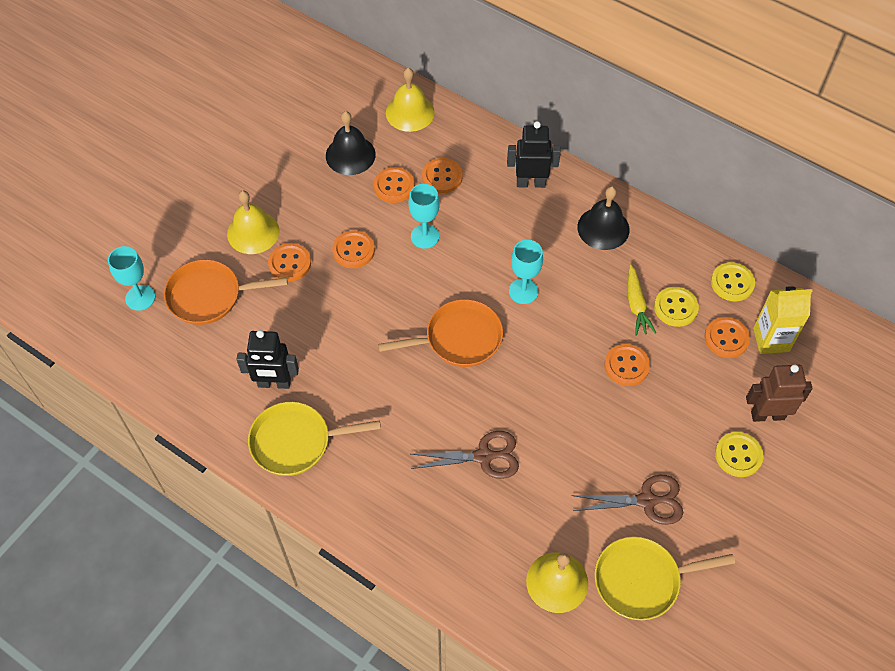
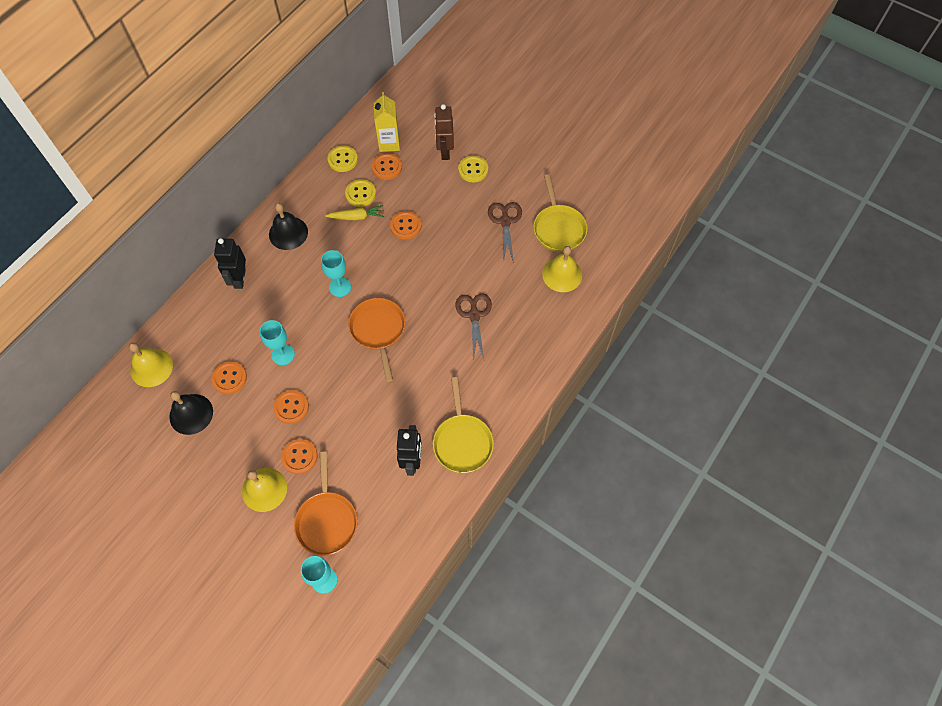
camera: 90 degrees left, 5 degrees up
(442, 177) = (225, 342): orange button -> none

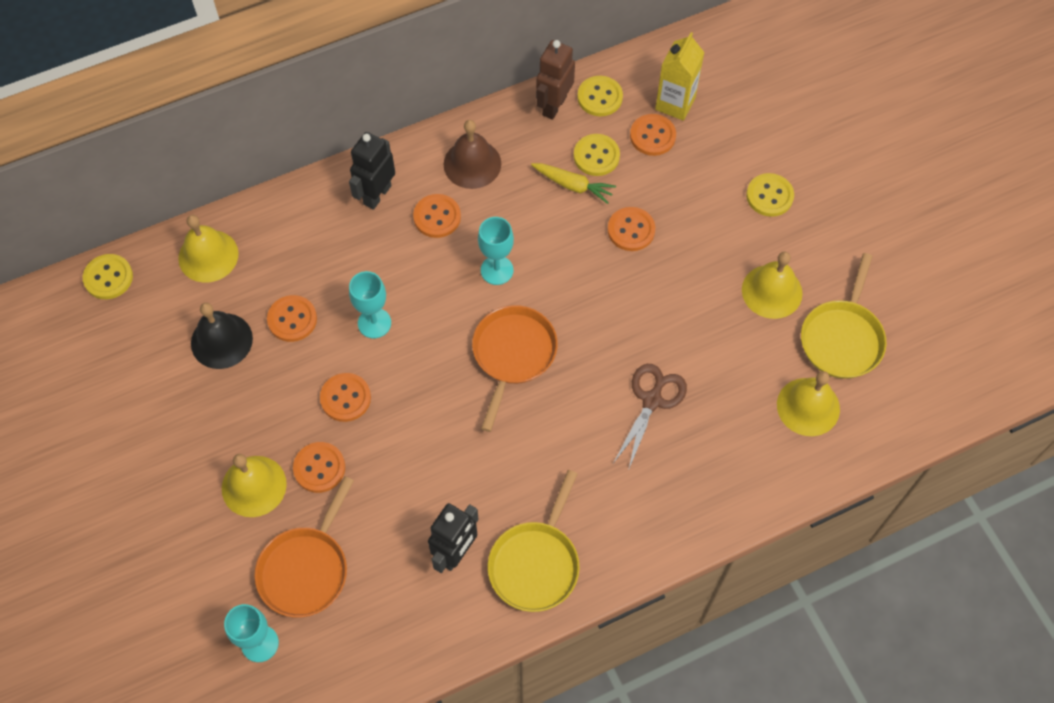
camera: 30 degrees right, 0 degrees up
(91, 413) = (108, 278): none -> yellow button
(285, 274) = (437, 217): none -> orange button
(288, 233) = (472, 164): black bell -> brown bell
(444, 151) = (745, 151): brown robot -> brown robot (554, 105)
(505, 221) = (772, 291): brown scissors -> yellow bell

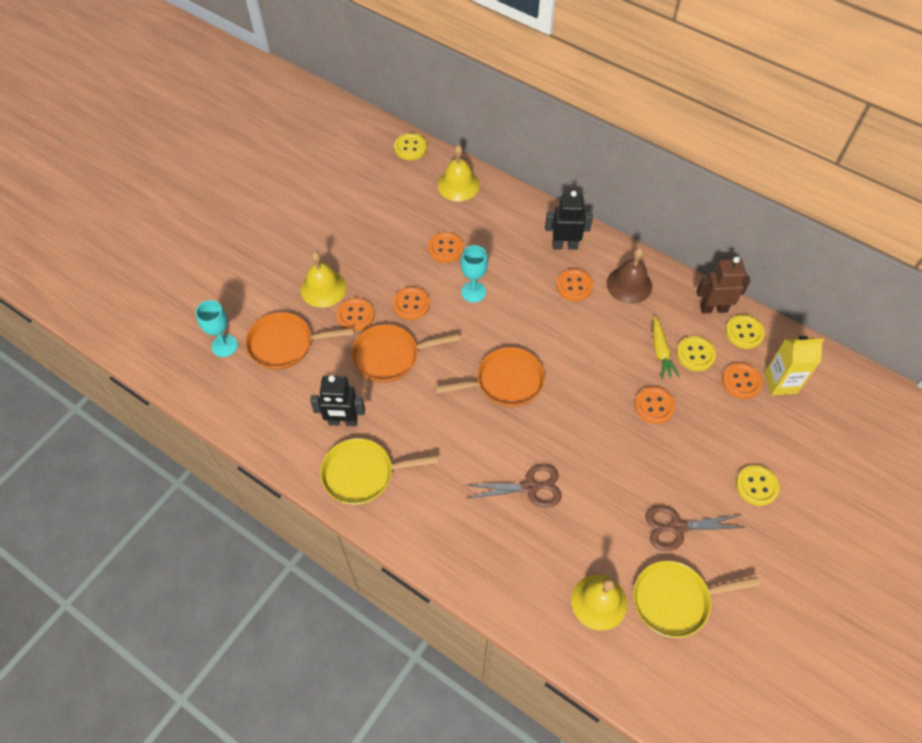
camera: 60 degrees right, 5 degrees down
(221, 340) = (407, 221): black bell -> none
(401, 457) = (390, 356): none -> orange pan
(497, 270) = (561, 340): turquoise goblet -> none
(772, 291) = (677, 527): yellow bell -> brown scissors

